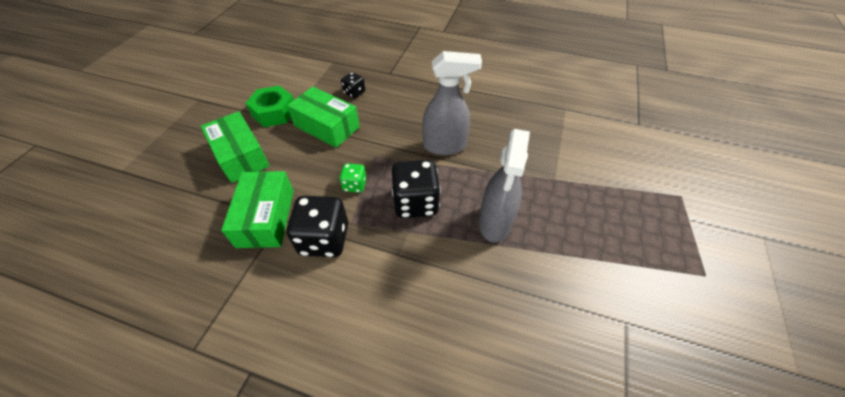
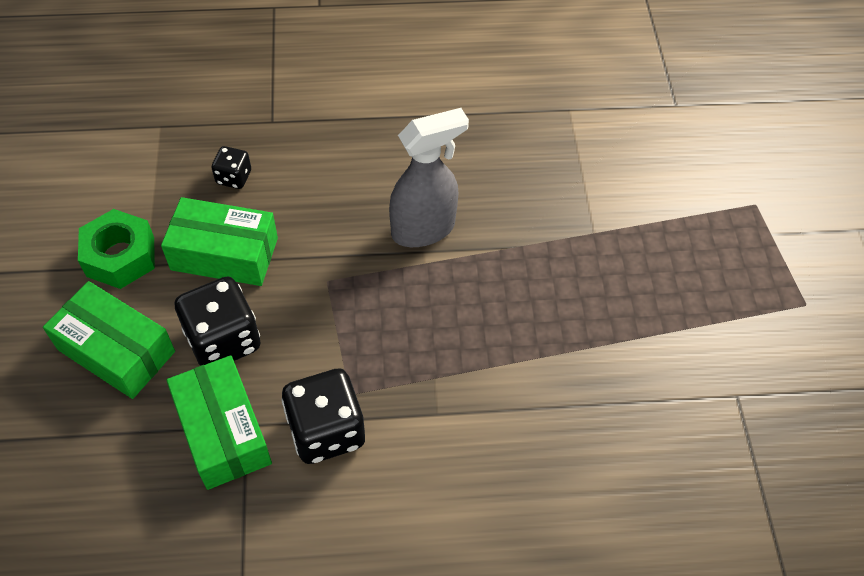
camera: 25 degrees left, 5 degrees up
(355, 185) = (324, 336): green dice -> none
(415, 202) = (424, 333): black dice -> black dice (223, 340)
(494, 223) = (541, 325): grey spray bottle -> none

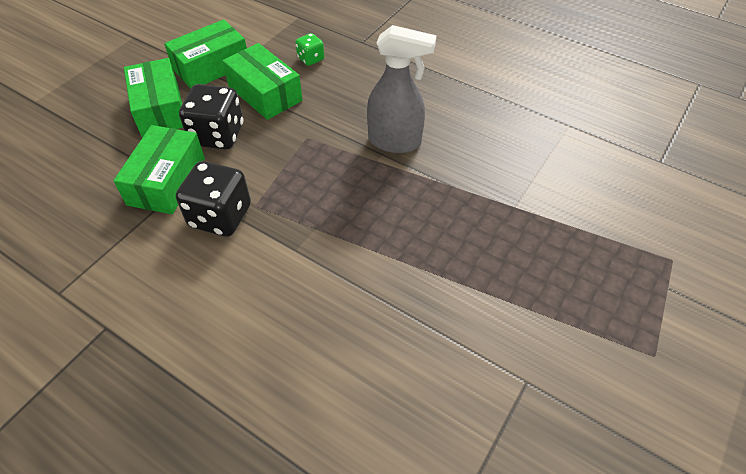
camera: 40 degrees right, 5 degrees down
(120, 256) = (211, 67): green nut -> green box
(234, 177) = (310, 59): black dice -> green dice

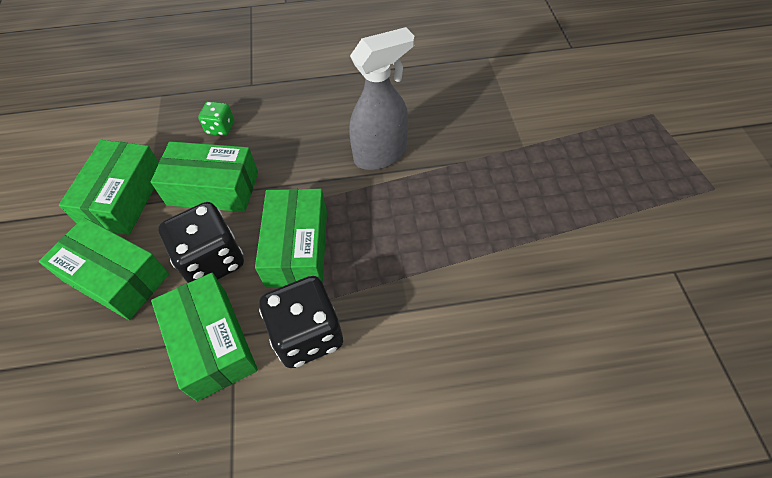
camera: 40 degrees left, 5 degrees up
(272, 163) = (297, 248): none -> green box

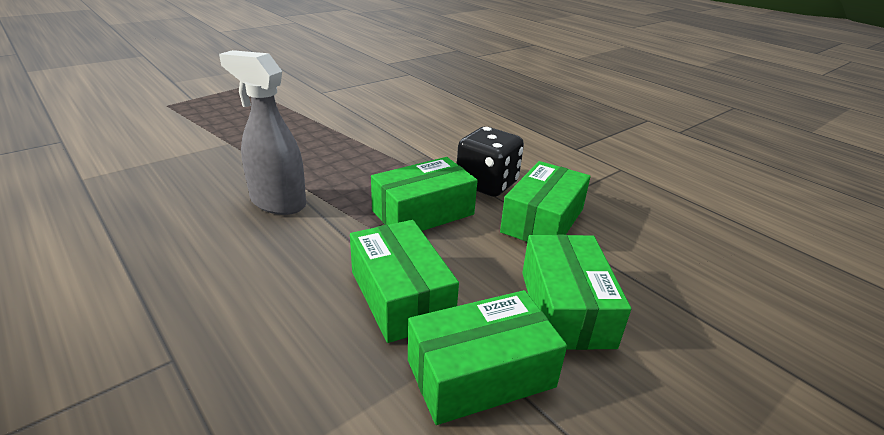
camera: 125 degrees left, 25 degrees down
(212, 260) = (481, 253): black dice -> none
(220, 128) = (294, 343): green dice -> none

